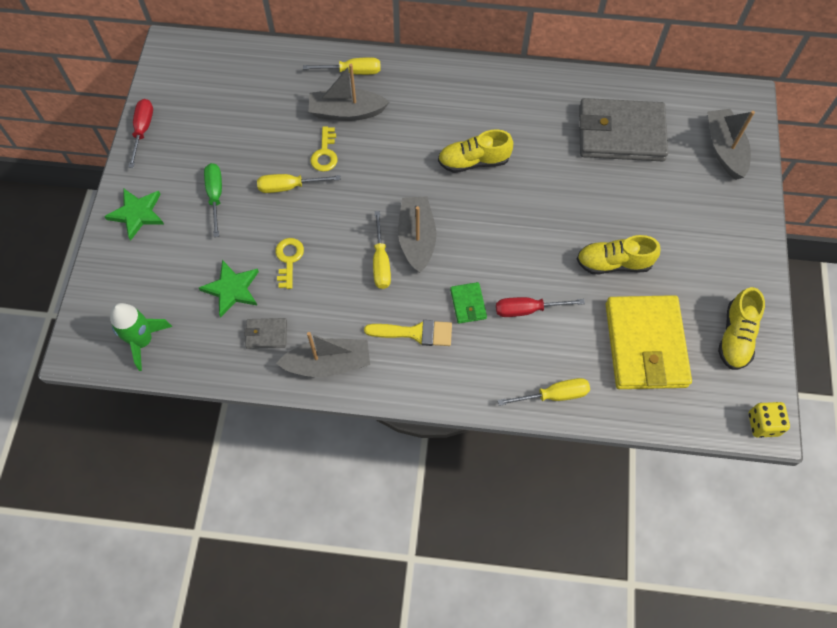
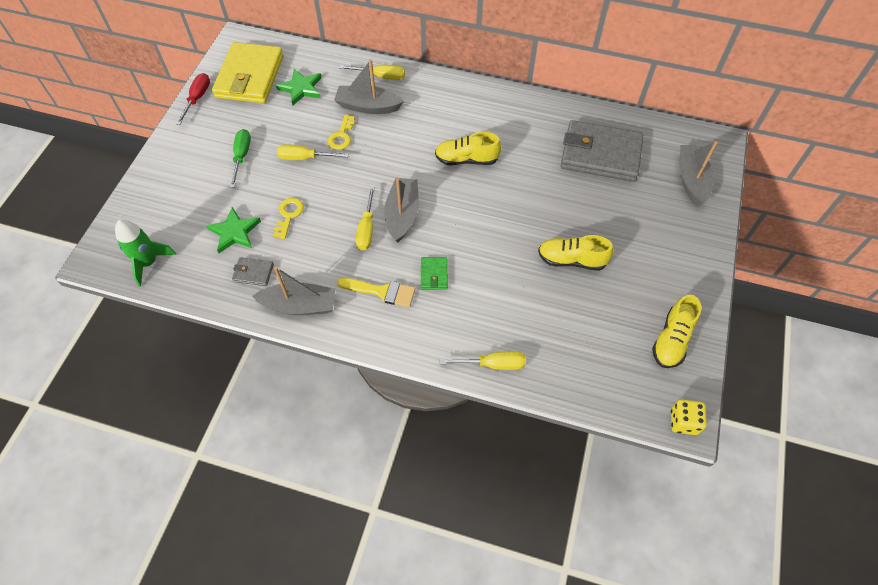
camera: 10 degrees right, 5 degrees down
(137, 214) = (174, 161): green star -> green star (301, 88)
(527, 310) = (485, 287): red screwdriver -> none
(645, 345) = (586, 334): yellow wallet -> yellow wallet (250, 77)

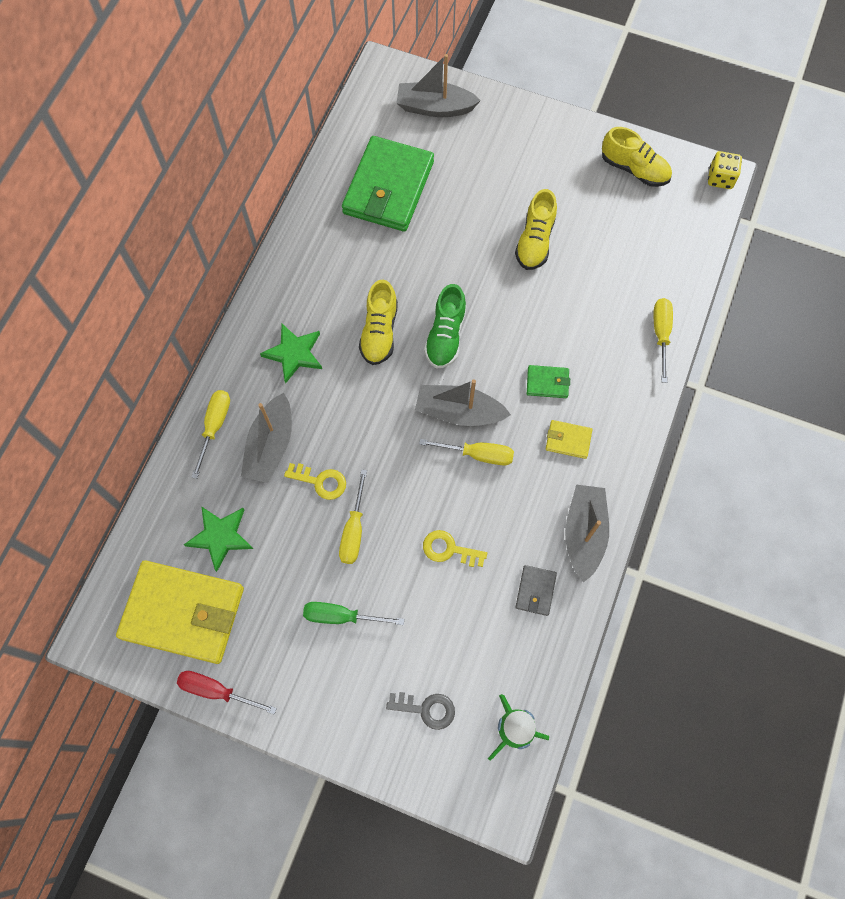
camera: 85 degrees left, 10 degrees up
(171, 209) = (426, 709): none -> grey key
(234, 232) = (471, 618): green star -> green star (294, 354)
(382, 291) = (568, 440): yellow brush -> yellow wallet
(469, 201) = (445, 336): none -> green shoe
(600, 155) = (388, 188): grey wallet -> green wallet

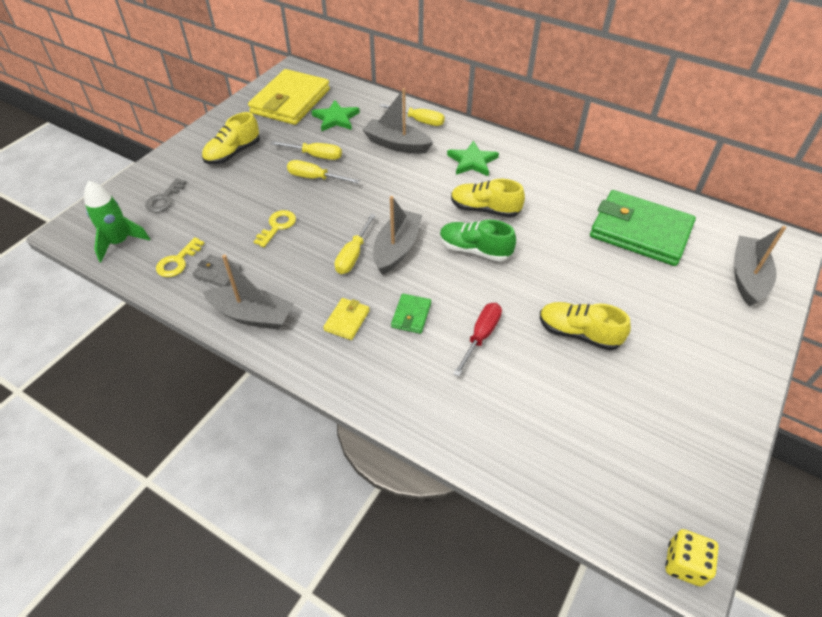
camera: 100 degrees right, 20 degrees down
(216, 691) = (233, 111): red screwdriver -> red screwdriver (481, 336)
(320, 481) = (360, 165): yellow key -> yellow key (178, 261)
(341, 616) = (253, 166): green screwdriver -> none
(634, 169) = (688, 453): yellow shoe -> yellow shoe (233, 153)
(661, 334) = (449, 429): yellow screwdriver -> yellow screwdriver (315, 156)

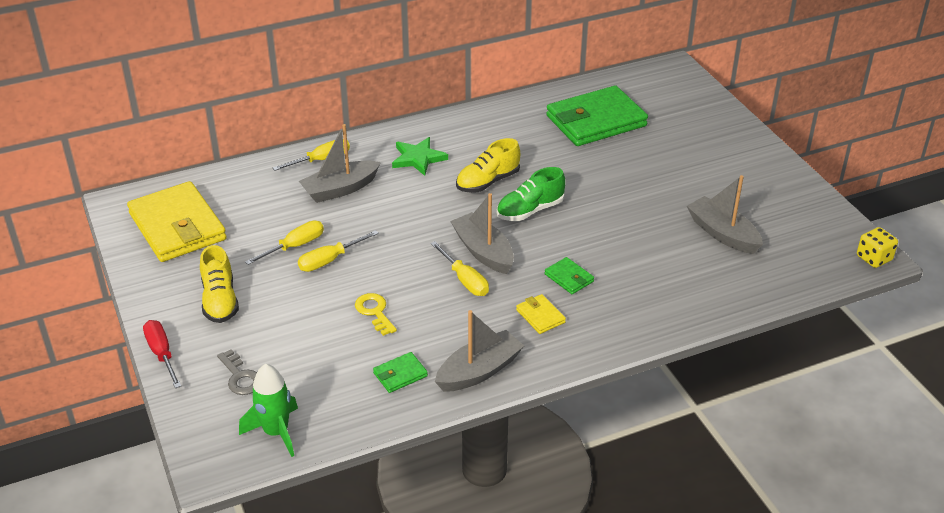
camera: 55 degrees left, 10 degrees down
(178, 261) = (353, 397): yellow key -> none
(218, 273) = (400, 375): grey wallet -> green wallet
(336, 118) = (249, 209): green star -> none
(481, 336) = (625, 252): red screwdriver -> red screwdriver (162, 354)
(578, 333) = (666, 204): yellow shoe -> none
(747, 277) = (686, 102): grey boat -> grey boat (722, 234)

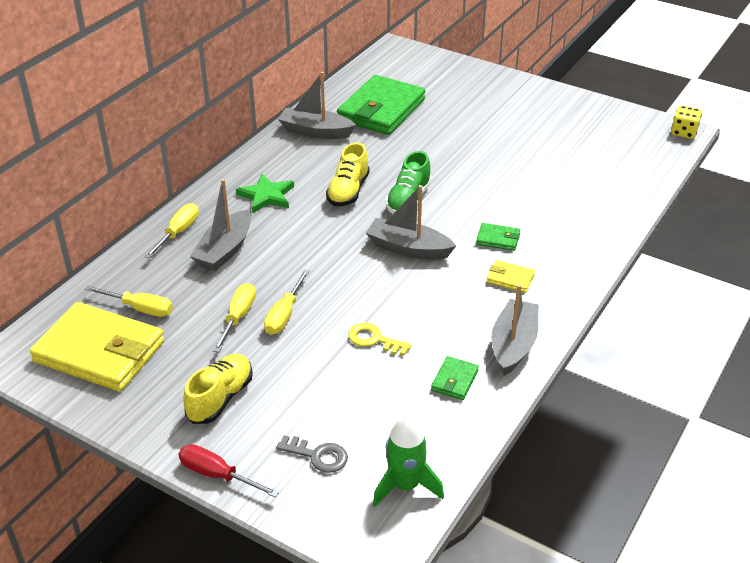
camera: 35 degrees left, 0 degrees up
(220, 300) = (220, 398): yellow shoe -> yellow shoe turned 105 degrees counterclockwise
(465, 280) = (419, 278): yellow screwdriver -> yellow screwdriver (140, 308)
(722, 234) = (569, 157): grey boat -> grey boat (315, 132)

